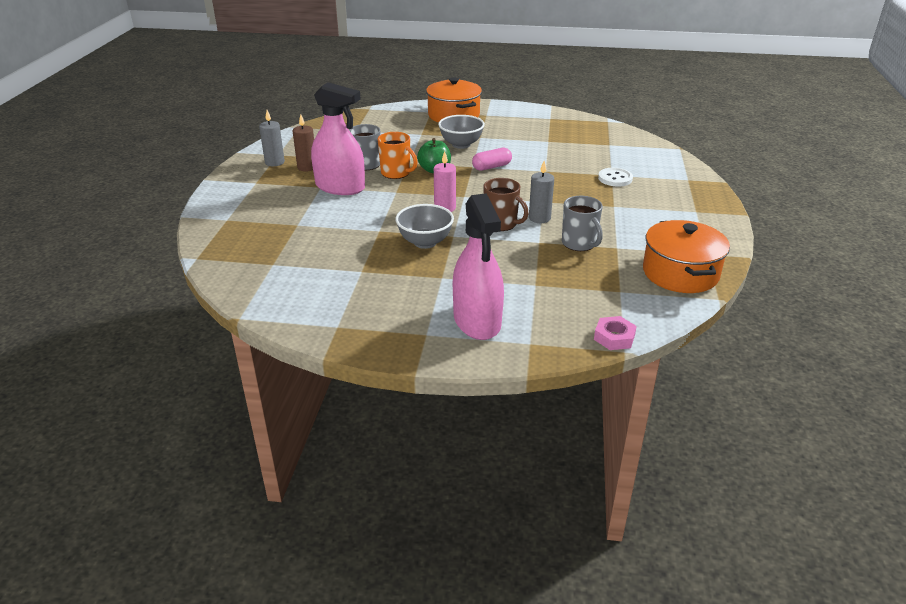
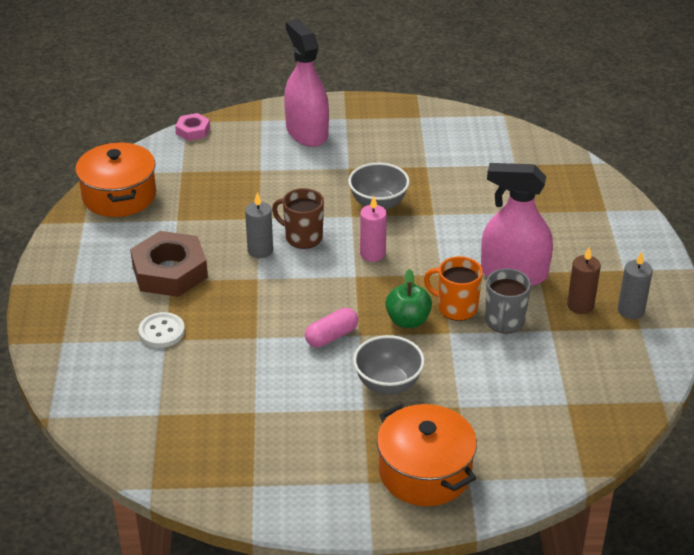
camera: 170 degrees right, 5 degrees up
(579, 244) = (216, 220): grey mug -> none
(616, 211) = (169, 272): none -> brown nut

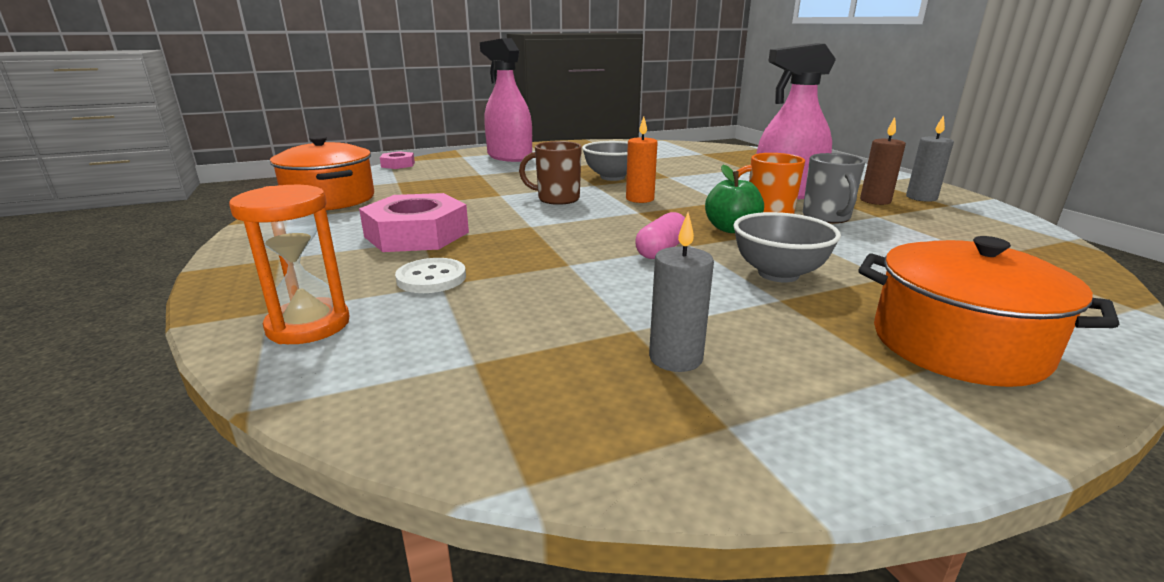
camera: 20 degrees left, 15 degrees down
(82, 361) = (308, 325): none -> orange hourglass
(169, 272) = (416, 234): brown nut -> pink nut
(260, 250) = (518, 210): grey candle -> grey candle (675, 358)
(372, 254) = (640, 199): pink candle -> orange candle

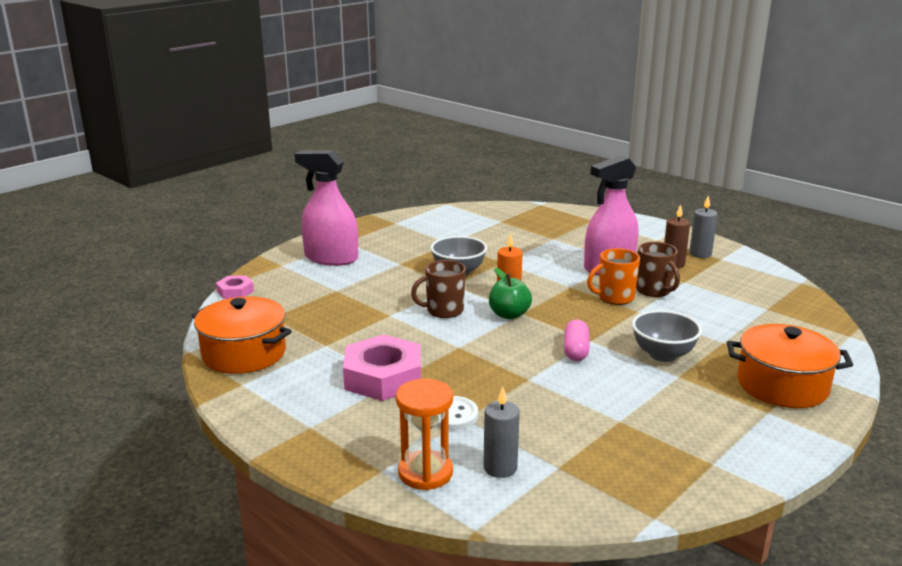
camera: 25 degrees left, 0 degrees up
(675, 358) = (658, 433): grey candle -> grey candle (500, 468)
(731, 229) = (602, 317): green apple -> green apple (509, 315)
(827, 217) = (654, 290): grey mug -> brown mug

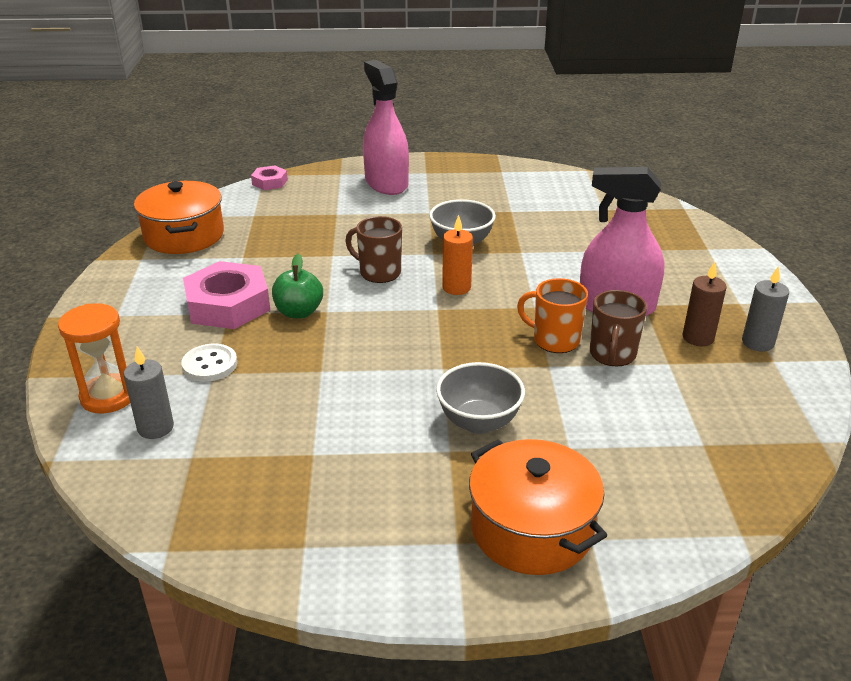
camera: 45 degrees right, 10 degrees up
(509, 315) = (422, 305): green apple -> green apple (299, 312)
(576, 350) = (410, 369): pink capsule -> none

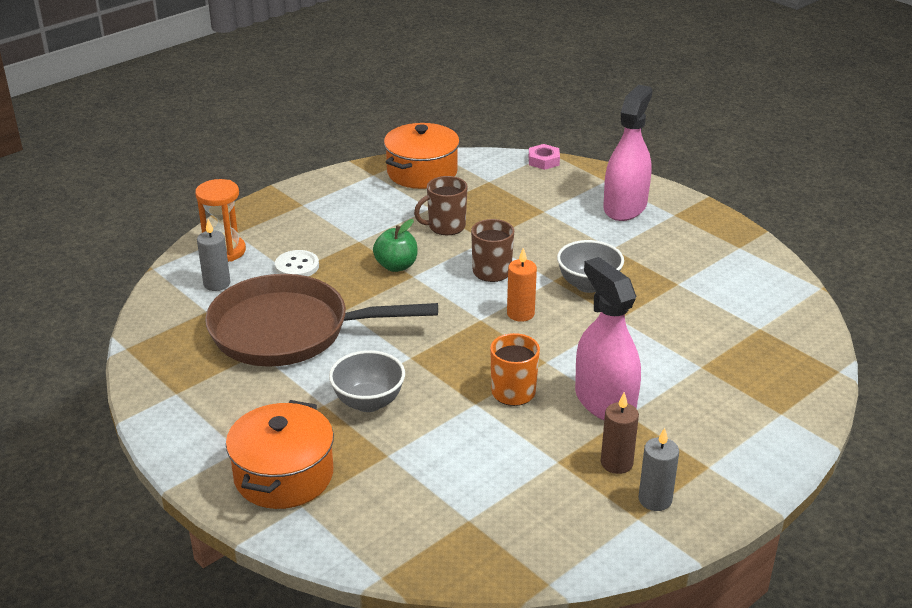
camera: 50 degrees right, 0 degrees up
(228, 304) = (367, 235): pink nut -> none
(306, 417) = (289, 331): none -> brown pan
(612, 354) = (531, 427): brown mug -> brown mug (445, 226)

